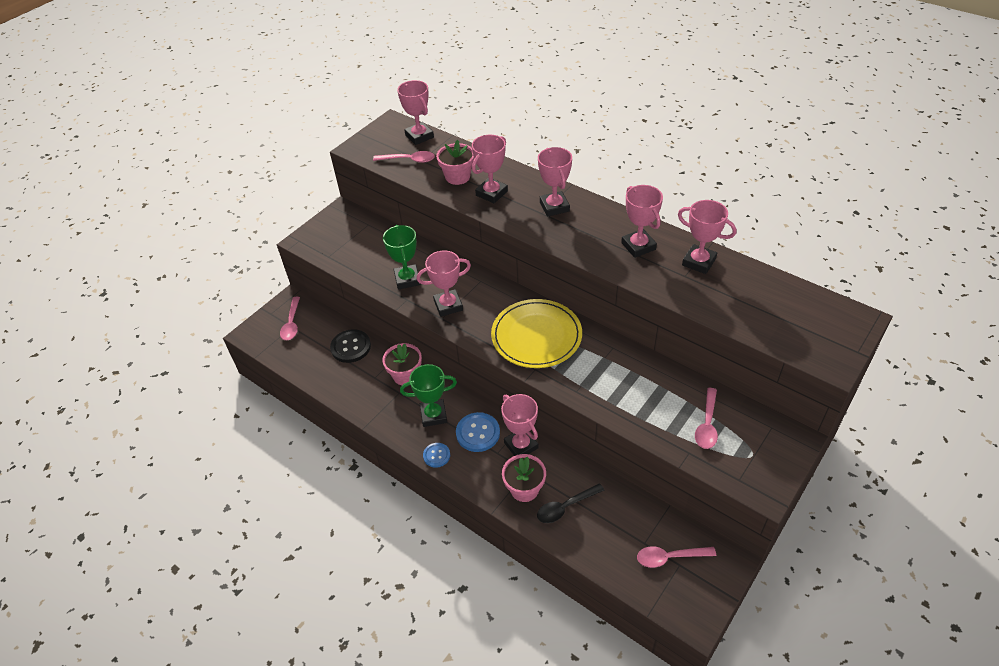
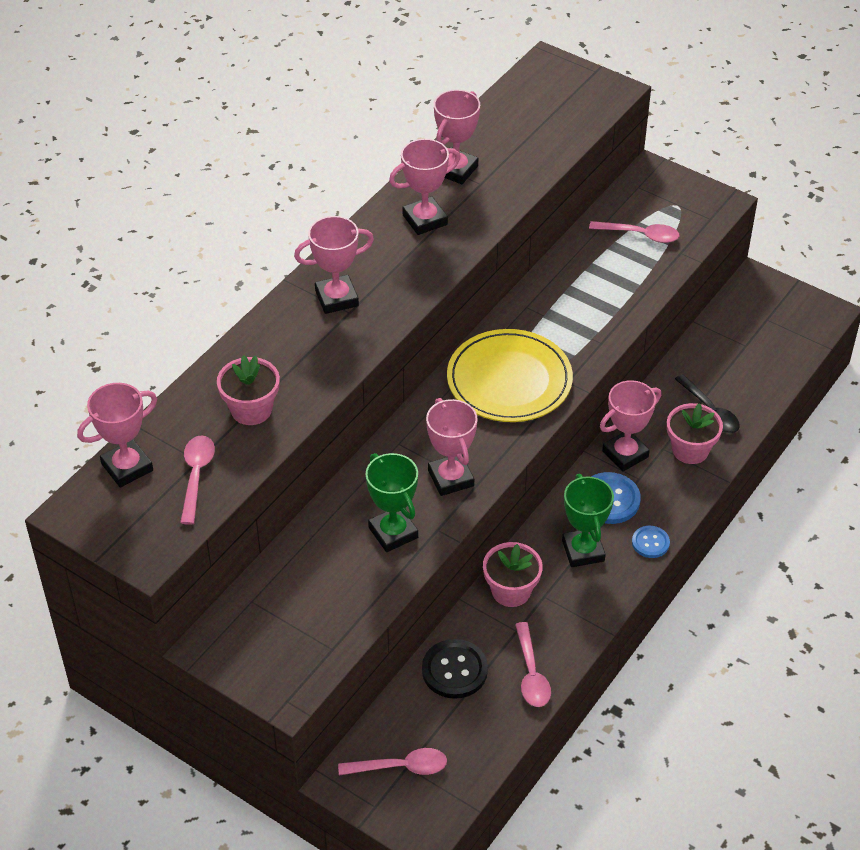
camera: 95 degrees left, 0 degrees up
(407, 279) = (393, 532): green trophy -> green trophy turned 75 degrees clockwise
(491, 193) = (298, 367): pink trophy -> none
(670, 557) = (759, 326): pink spoon -> pink spoon (531, 673)

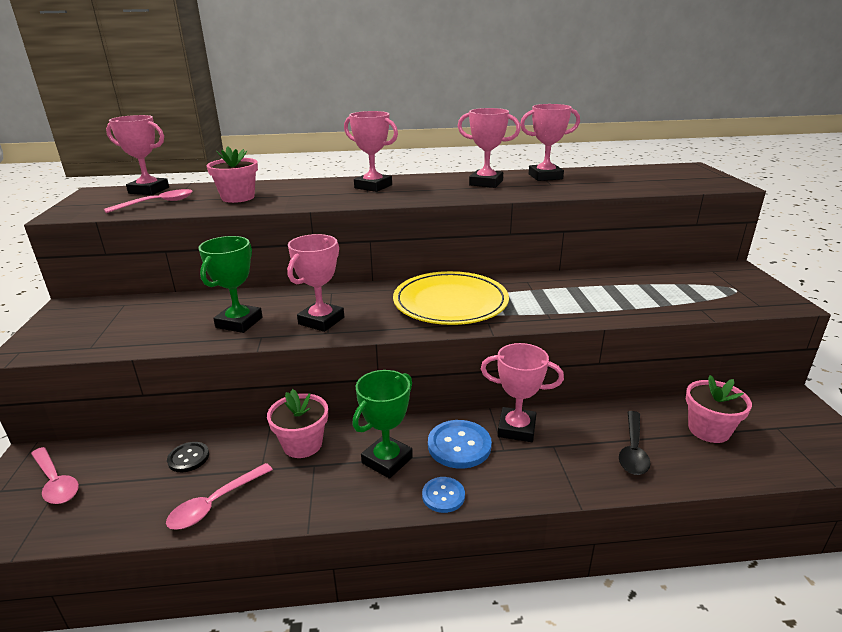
camera: 50 degrees right, 20 degrees down
(454, 670) = (188, 458): black button -> black button, size x0.61
(640, 235) = (677, 288): pink spoon -> none
(690, 450) = (576, 462): pink flower pot -> pink flower pot (708, 430)

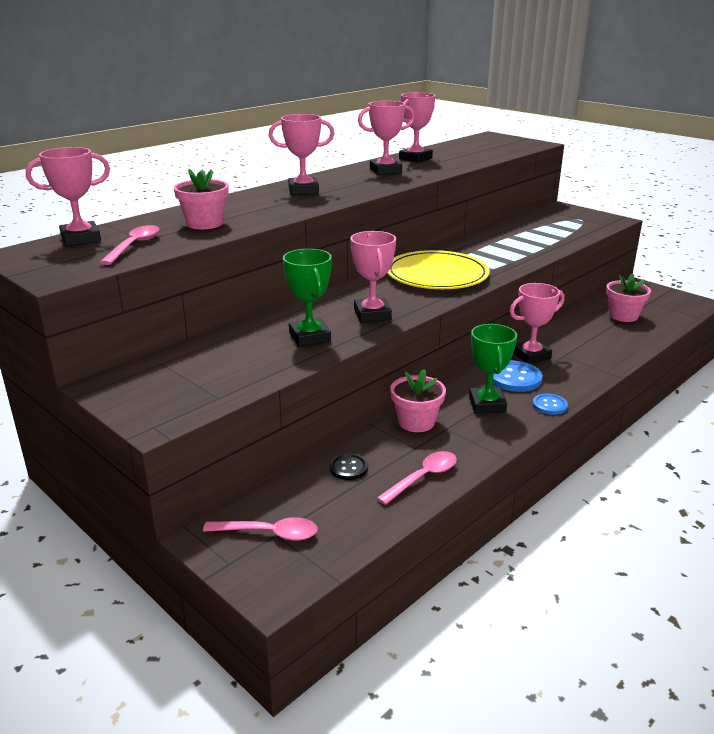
camera: 40 degrees left, 0 degrees up
(215, 503) = (423, 478): pink spoon -> pink spoon turned 135 degrees counterclockwise
(633, 450) = (604, 340): black spoon -> none

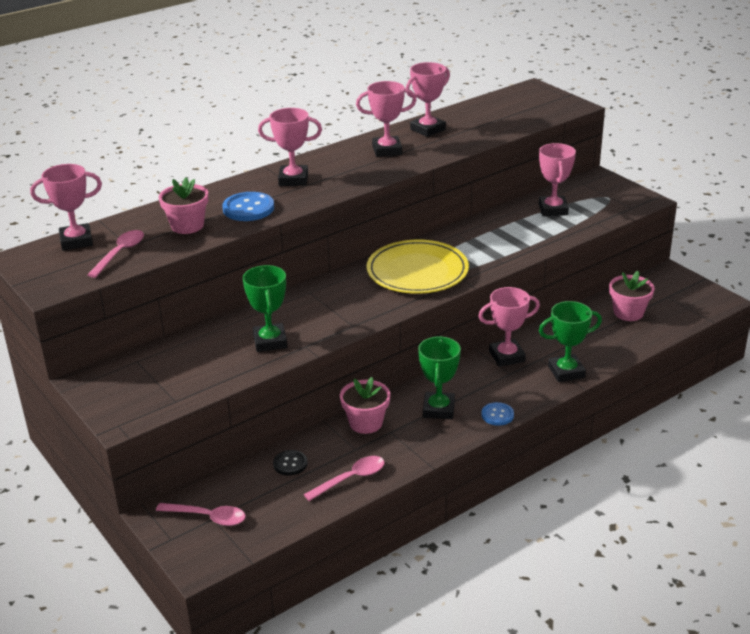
camera: 10 degrees right, 5 degrees up
(372, 314) = (335, 318): pink trophy -> pink trophy (553, 209)
(514, 378) = (478, 382): blue button -> blue button (248, 208)
(595, 364) = (566, 372): none -> green trophy

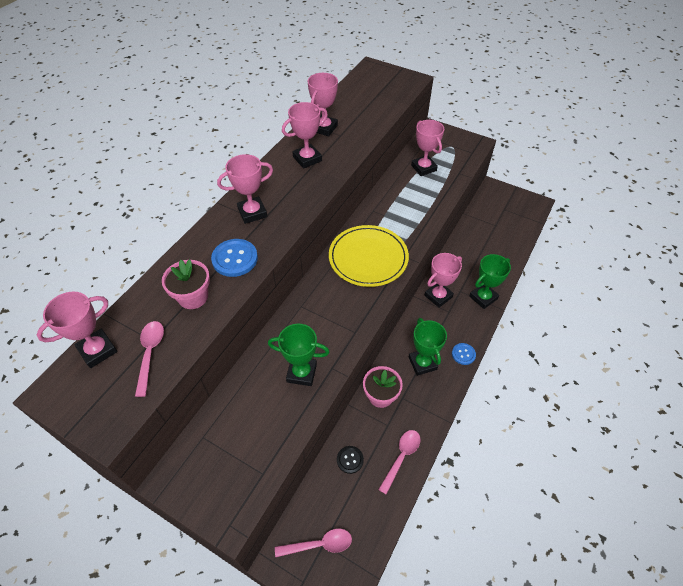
camera: 25 degrees left, 20 degrees up
(270, 341) = (301, 373): green trophy -> green trophy turned 45 degrees counterclockwise
(628, 313) = (490, 231): pink flower pot -> none

